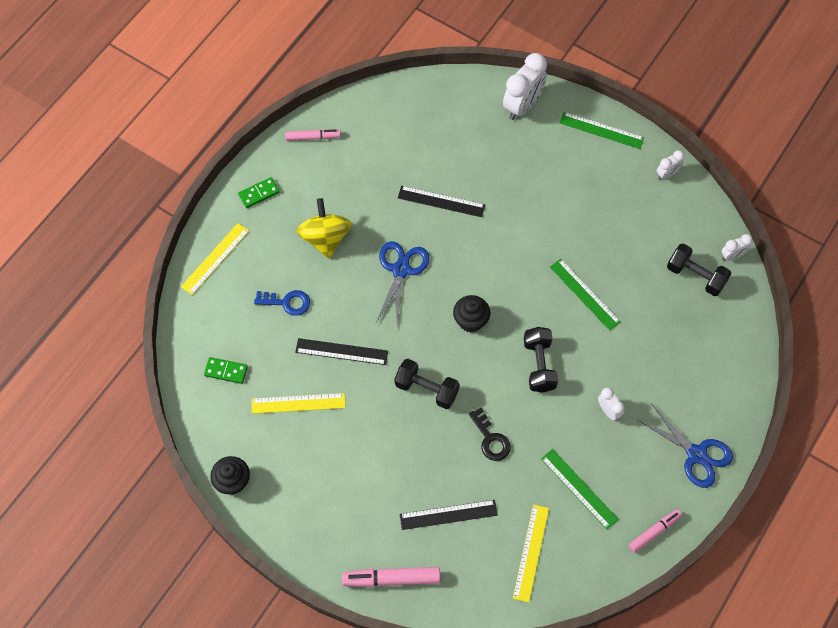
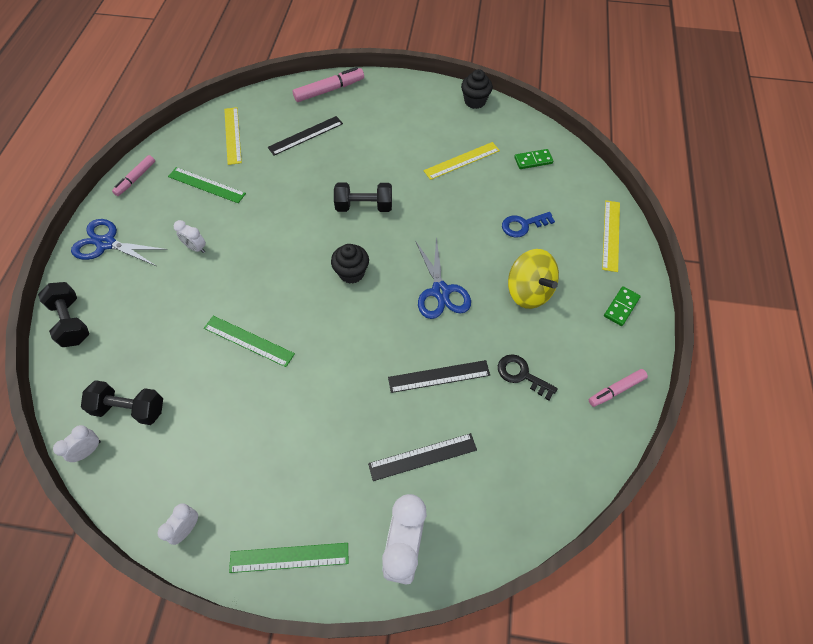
camera: 155 degrees right, 5 degrees down
(341, 351) = (451, 207): black ruler -> black ruler (422, 457)
(491, 439) = (293, 192): black key -> black key (521, 375)
(539, 365) = (272, 260): black dumbbell -> black dumbbell (72, 322)

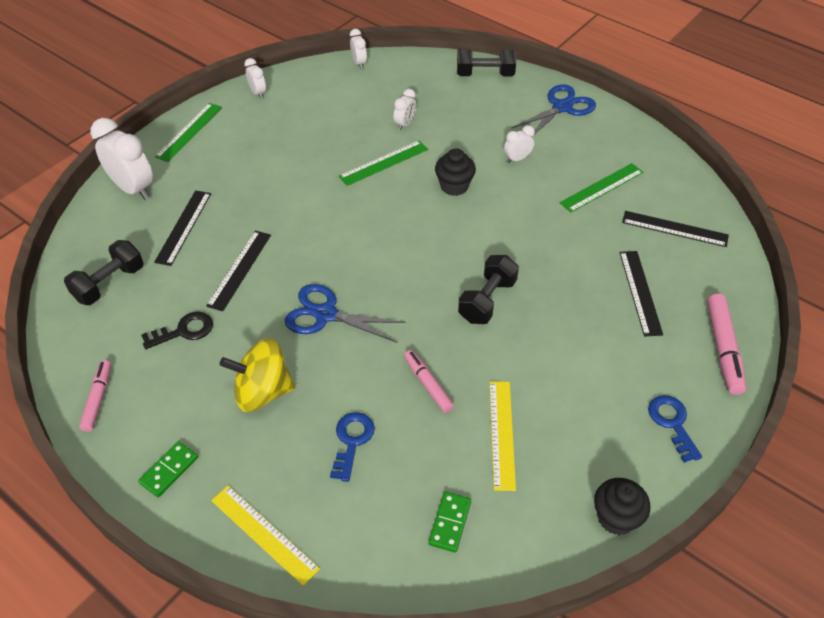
camera: 120 degrees right, 10 degrees down
(130, 408) = (376, 87): black dumbbell -> black dumbbell (109, 284)
(136, 179) = (642, 142): pink marker -> pink marker (428, 384)
(183, 352) = (405, 124): none -> white clock
(232, 135) = (674, 229): yellow ruler -> black ruler
(351, 273) = (404, 255): black cupcake -> black cupcake (454, 186)
(399, 97) = (672, 423): none -> blue key
(621, 307) = (169, 470): green domino -> green domino turned 60 degrees clockwise

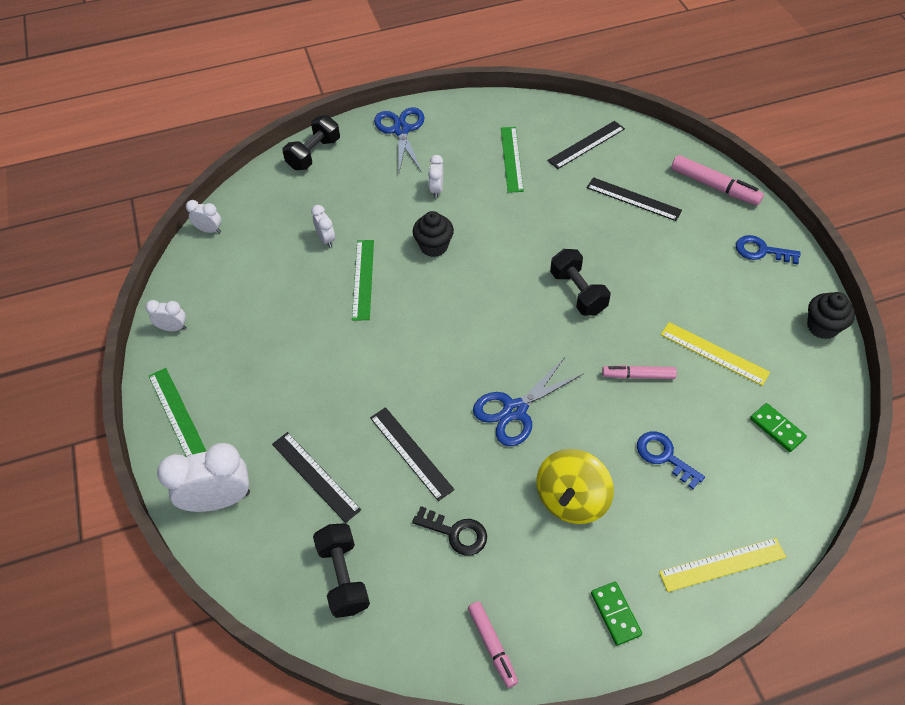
camera: 55 degrees left, 5 degrees up
(98, 399) = (492, 645): pink marker -> pink marker turned 150 degrees counterclockwise
(184, 331) = (456, 533): black key -> black key turned 105 degrees clockwise

